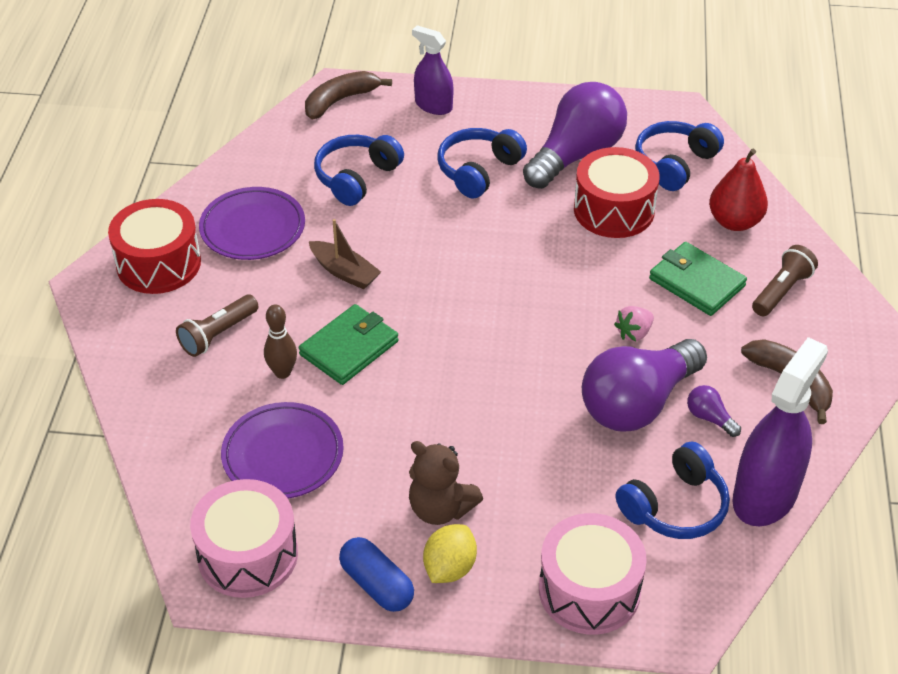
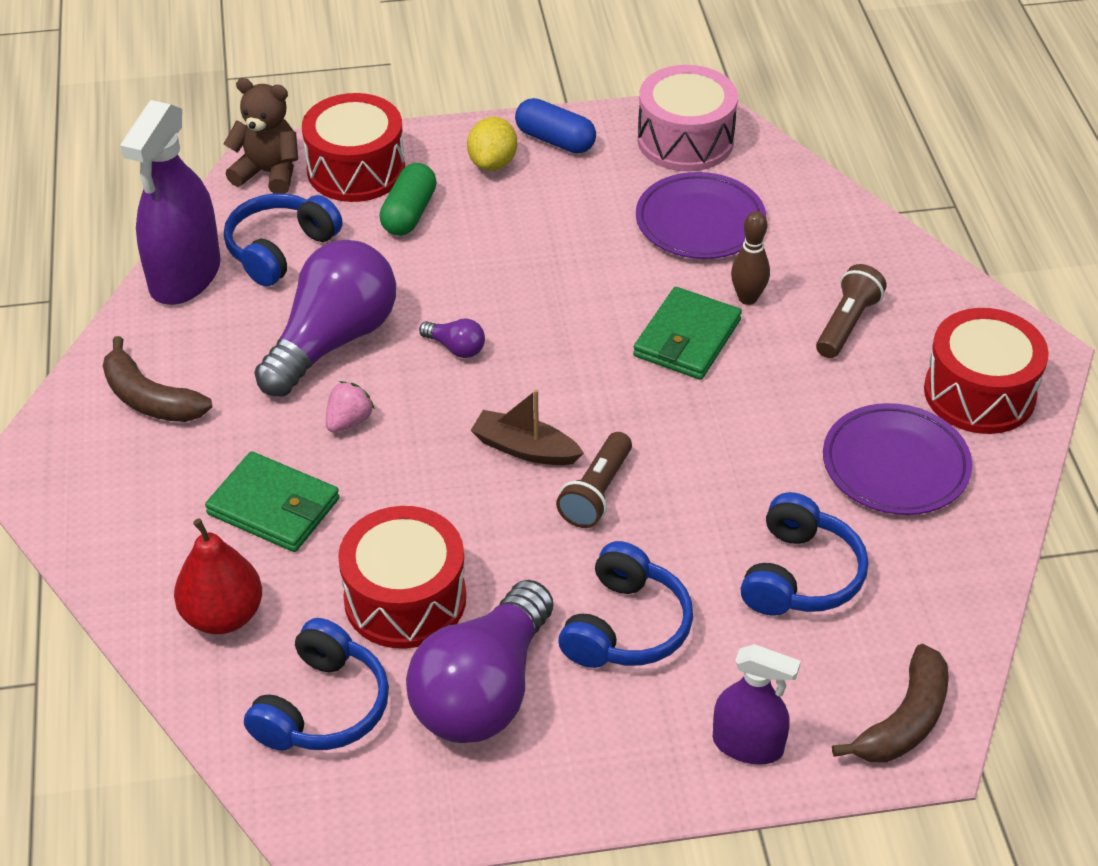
camera: 165 degrees right, 0 degrees up
(344, 272) = (741, 428): brown boat -> brown boat (525, 449)
(440, 508) = (519, 206): brown teddy bear -> brown teddy bear (268, 173)
(547, 522) = (409, 213): none -> green capsule
(589, 590) = (356, 170): pink drum -> red drum
(709, 418) = (248, 340): purple light bulb -> purple light bulb (456, 348)
(781, 291) = (157, 517): brown flashlight -> brown flashlight (597, 493)

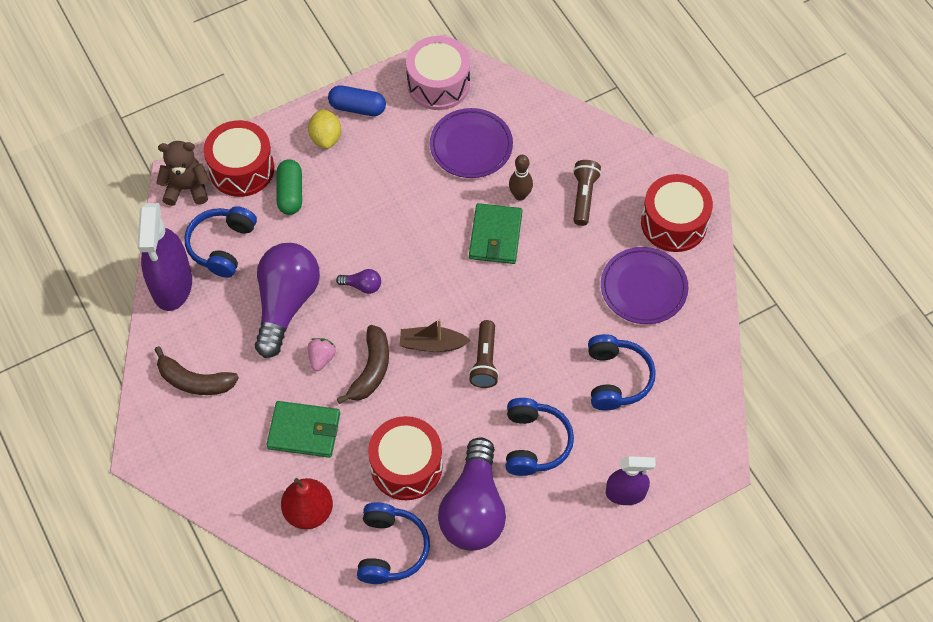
camera: 20 degrees left, 15 degrees up
(904, 720) = (700, 451): brown banana -> brown banana (371, 370)

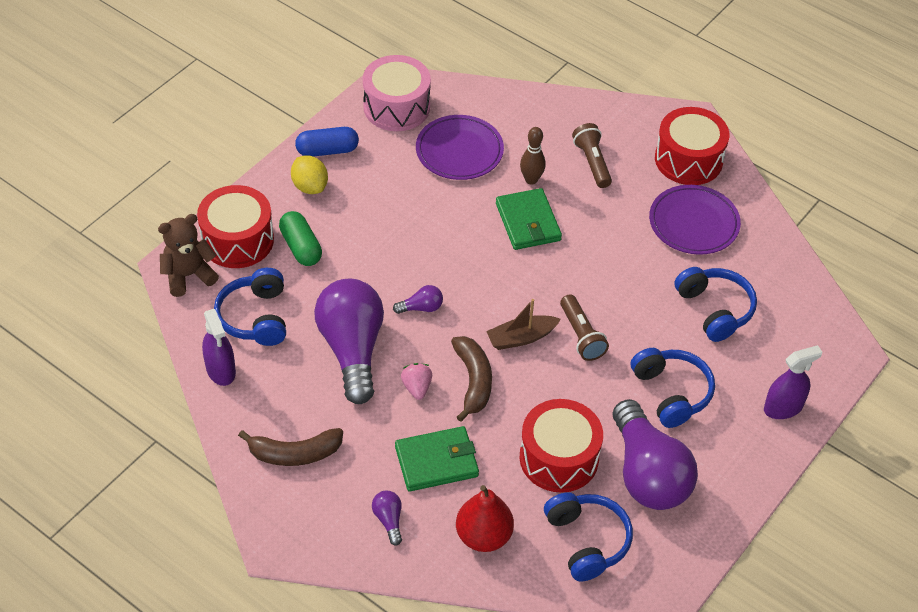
camera: 25 degrees left, 10 degrees down
(172, 284) = (221, 370): purple spray bottle -> purple spray bottle, size x0.60
(240, 468) = (389, 520): none -> purple light bulb

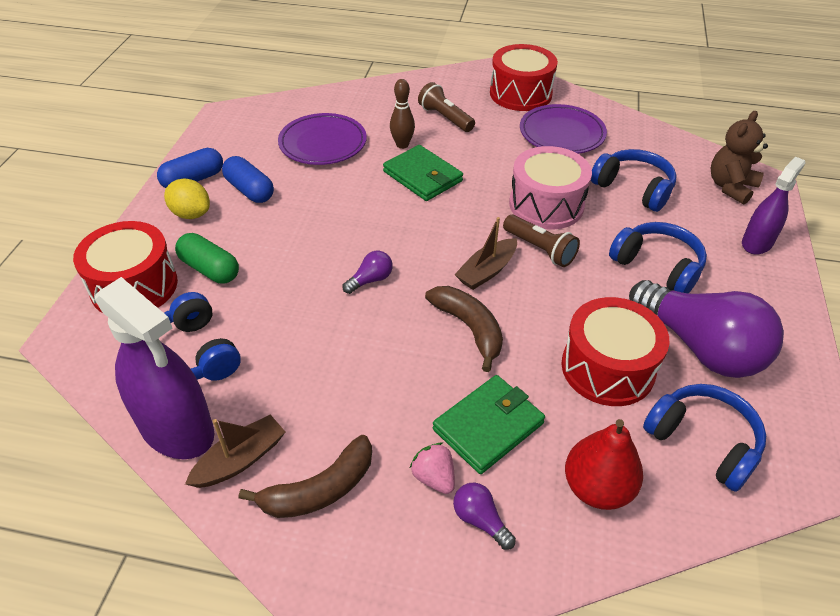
camera: 25 degrees left, 5 degrees down
(188, 275) = (90, 341): brown teddy bear -> brown teddy bear (730, 187)
(221, 370) = (177, 429): purple spray bottle -> purple spray bottle, size x1.68
(253, 410) = (240, 460): none -> brown boat
(352, 349) = (322, 346): purple light bulb -> none
(369, 180) = (249, 190): none -> blue capsule
(396, 107) = (243, 128): pink drum -> pink drum (546, 205)
(417, 387) = (415, 357): pink strawberry -> pink strawberry (434, 477)

